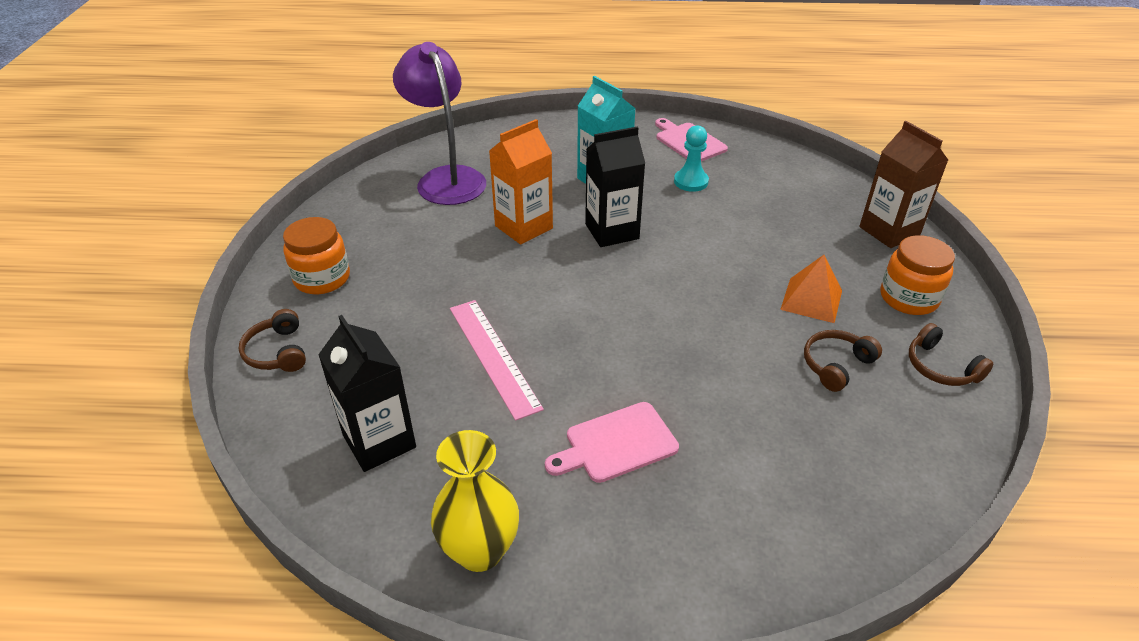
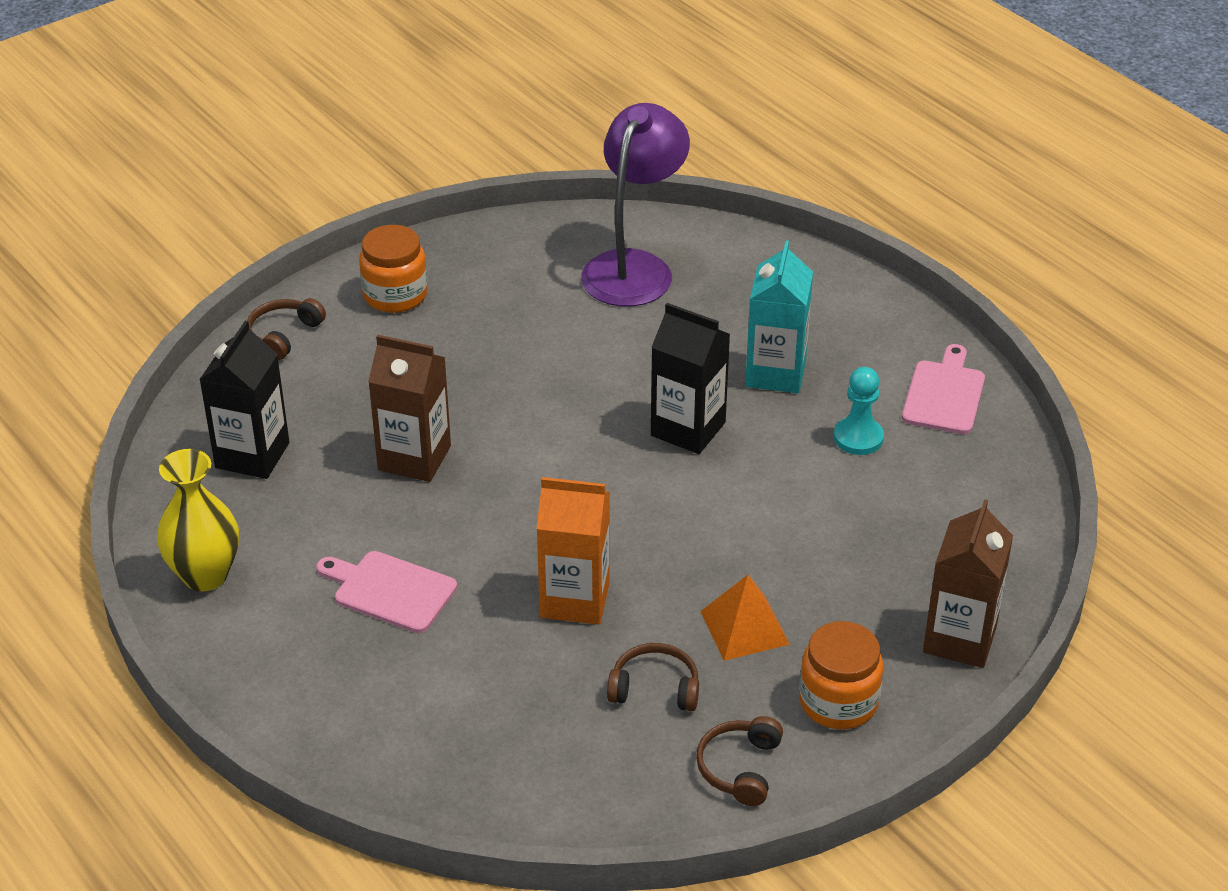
camera: 50 degrees right, 0 degrees up
(493, 356) = (414, 458): pink ruler -> brown carton
(523, 227) = (619, 366): orange carton -> orange carton (575, 599)

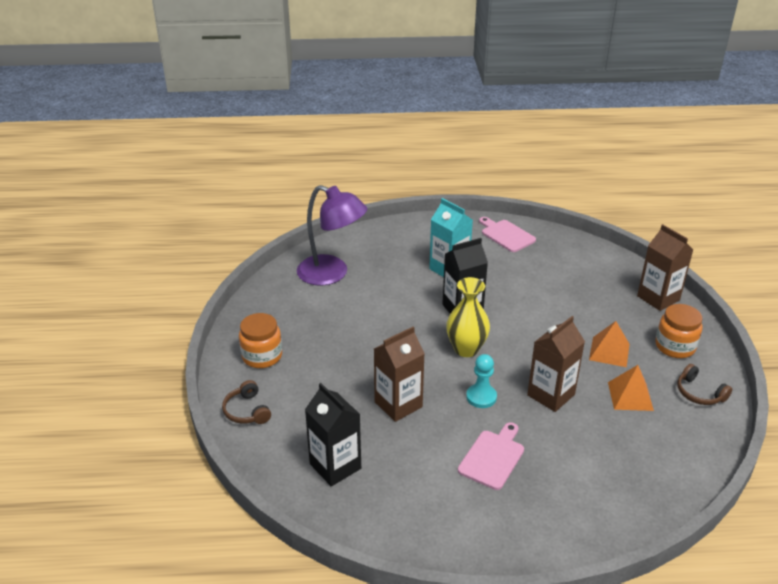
camera: 55 degrees left, 5 degrees down
(205, 575) = (419, 529): yellow vase -> yellow vase (466, 349)
(390, 590) = (493, 457): pink cutting board -> pink cutting board turned 150 degrees clockwise
(575, 599) = (551, 395): orange carton -> brown carton
(634, 267) = (332, 274): purple lamp -> purple lamp turned 150 degrees clockwise
(655, 688) = (630, 396): brown headphones -> orange pyramid
(858, 438) = (513, 267): turquoise pawn -> turquoise pawn (481, 397)

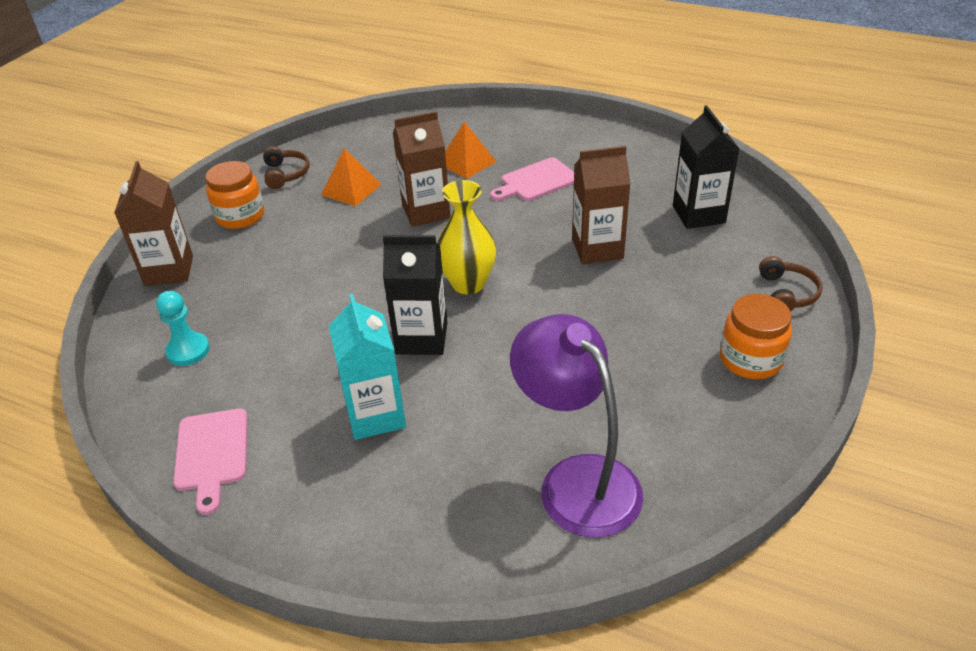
camera: 150 degrees left, 5 degrees up
(481, 397) = (500, 230): turquoise pawn -> turquoise pawn (188, 350)
(609, 352) = (313, 232): orange pyramid -> orange pyramid (466, 162)

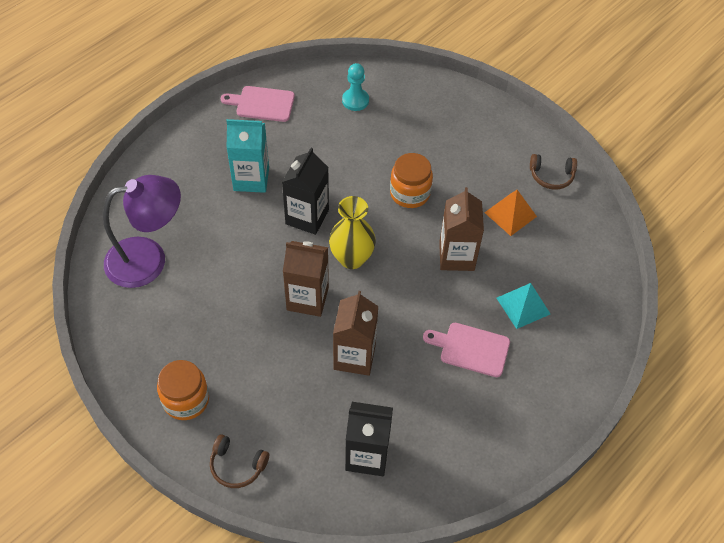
camera: 105 degrees right, 15 degrees up
(169, 270) = (445, 97): brown carton -> brown carton (307, 299)
(240, 216) = (499, 141): orange jar -> orange jar (410, 193)
(466, 162) = (523, 306): orange pyramid -> turquoise pyramid
(536, 181) = (471, 349): pink cutting board -> pink cutting board turned 60 degrees counterclockwise

